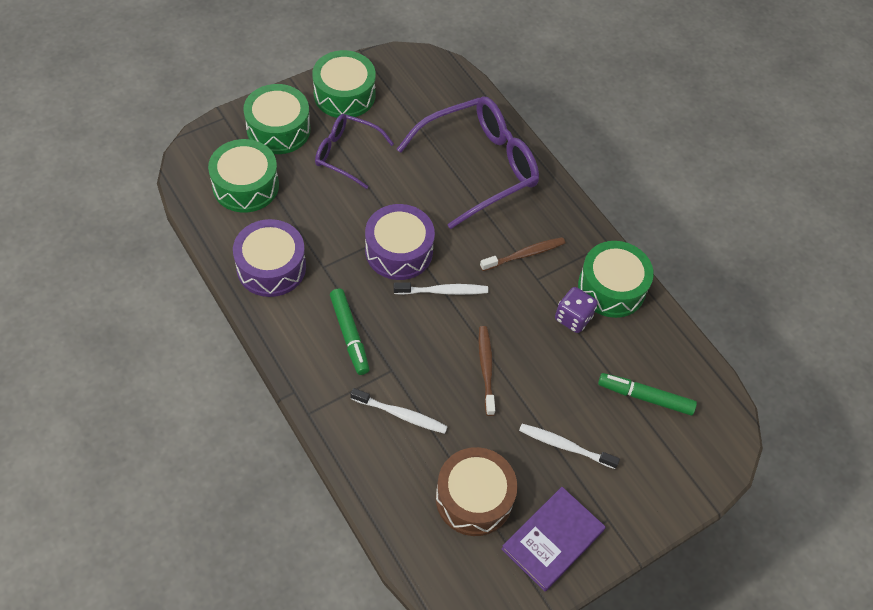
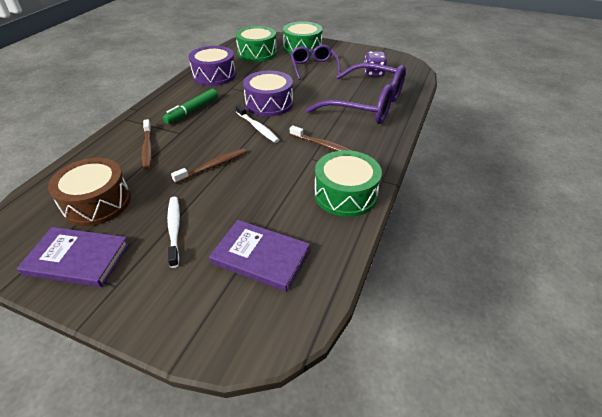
camera: 60 degrees right, 15 degrees down
(344, 95) = (350, 54): green drum -> none
(401, 414) = (148, 148): white toothbrush -> brown toothbrush
(573, 318) = (296, 187): purple dice -> purple dice (373, 73)
(645, 397) = (260, 257): green marker -> purple book

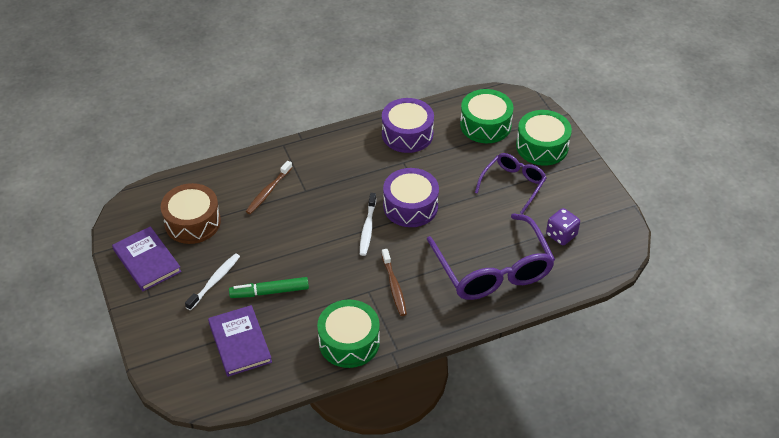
camera: 45 degrees right, 5 degrees up
(192, 111) = (340, 171): green marker -> green marker (269, 292)
(213, 166) = (292, 244): brown toothbrush -> none

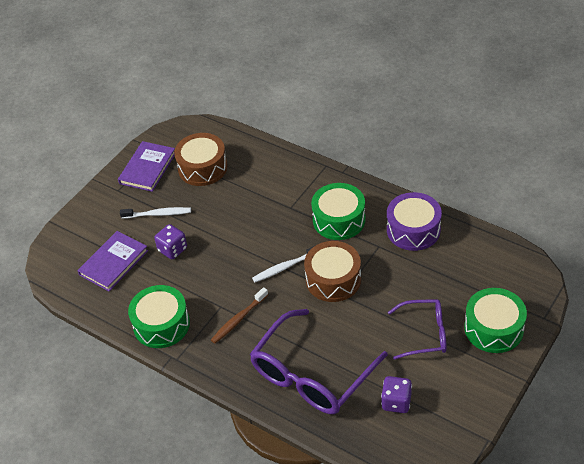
camera: 60 degrees right, 0 degrees up
(268, 191) = (269, 188): brown toothbrush -> none
(269, 292) = (172, 249): green marker -> purple dice
(410, 206) = (333, 279): purple drum -> brown drum
(485, 125) = (478, 274): green drum -> green drum (339, 220)

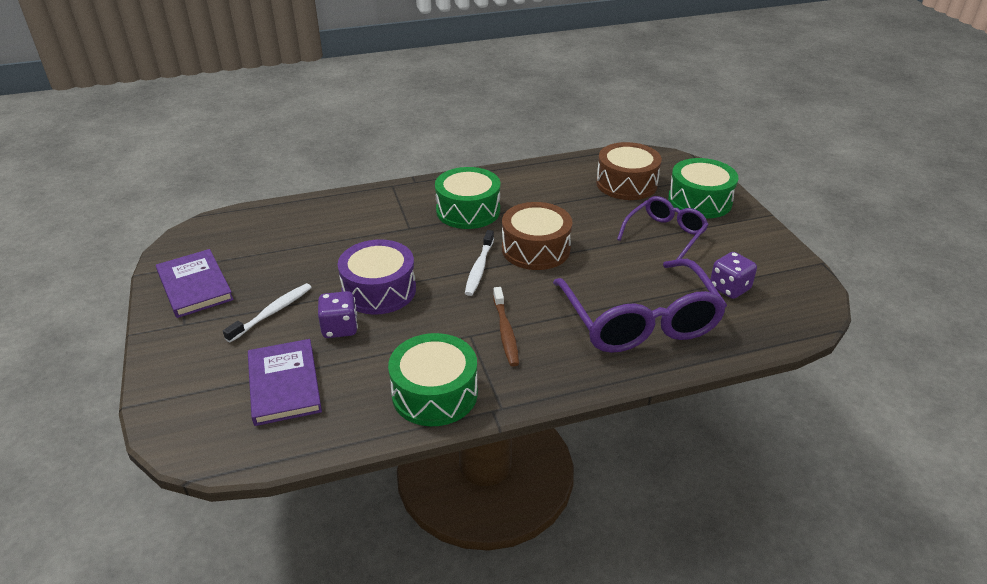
camera: 55 degrees left, 10 degrees down
(202, 168) = (264, 251): brown drum -> brown drum (626, 184)
(413, 230) = (538, 183): purple drum -> purple drum (379, 290)

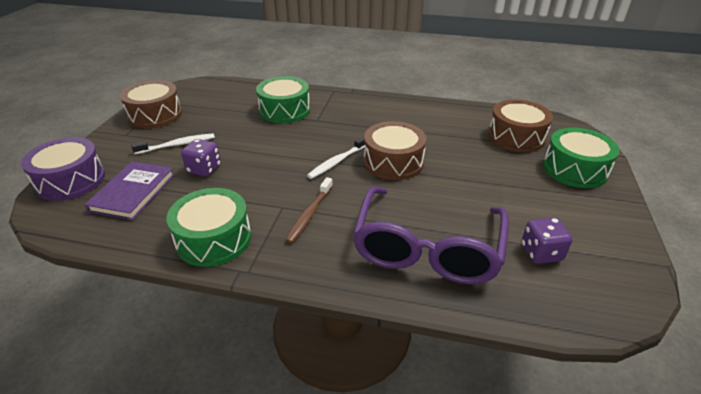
camera: 30 degrees right, 0 degrees up
(195, 286) = (155, 115): purple book -> brown drum
(379, 290) = (254, 153): purple drum -> purple drum (71, 180)
(468, 211) = (369, 121): green drum -> green drum (284, 110)
(665, 234) = (516, 186): purple glasses -> none

